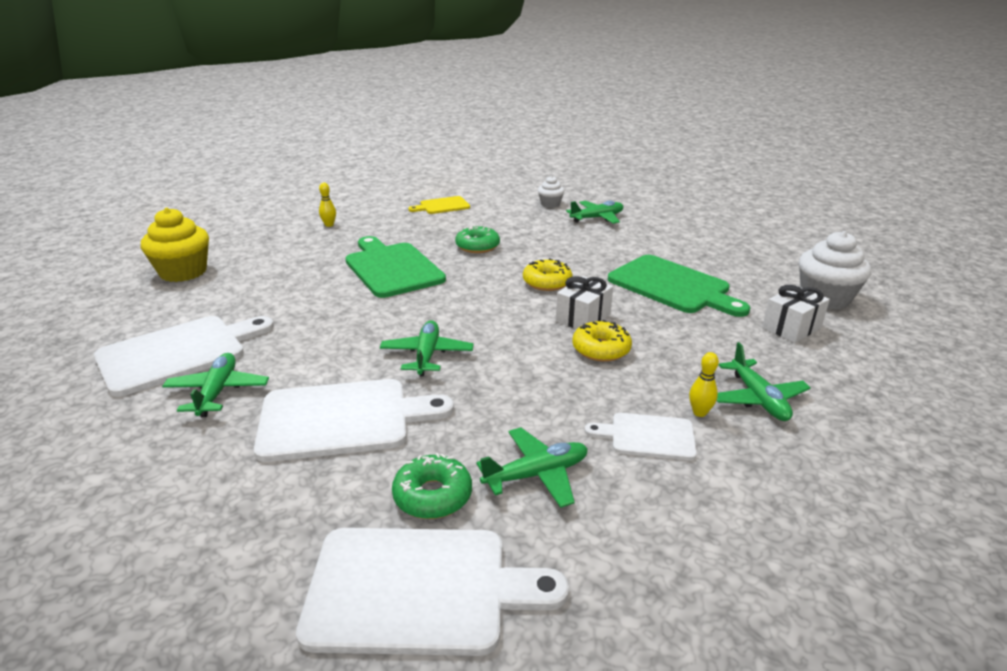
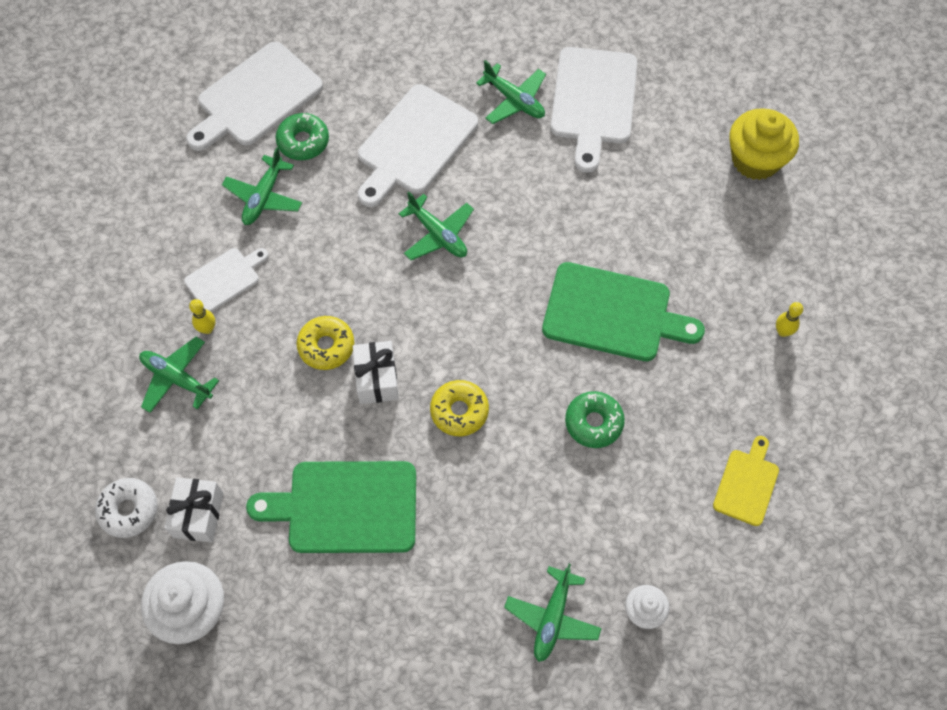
camera: 135 degrees right, 35 degrees up
(855, 354) = (129, 510): none -> white donut

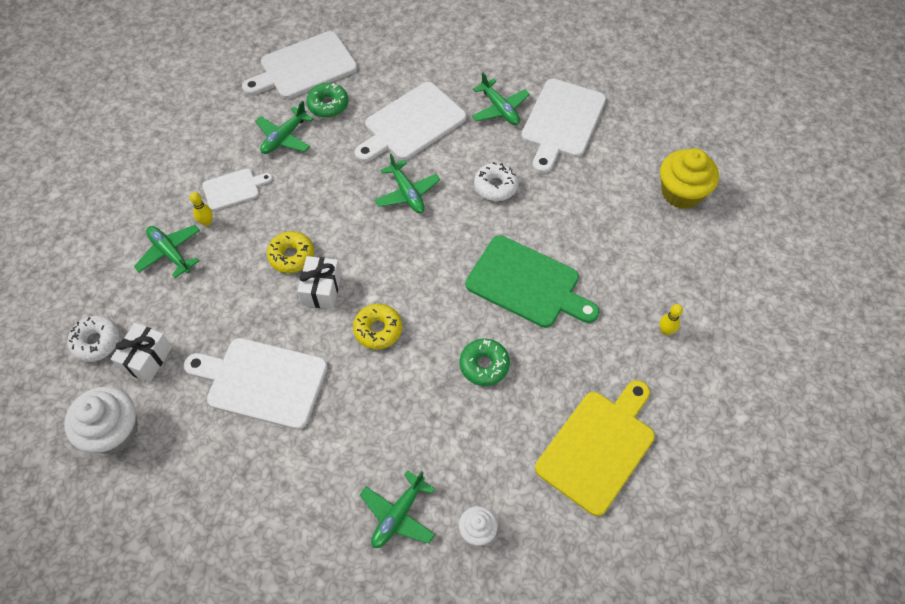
camera: 15 degrees right, 5 degrees down
(345, 507) = (262, 382): green cutting board -> white cutting board
(540, 201) = (495, 186): none -> white donut
(747, 484) = (598, 447): yellow cutting board -> yellow cutting board, size x1.82

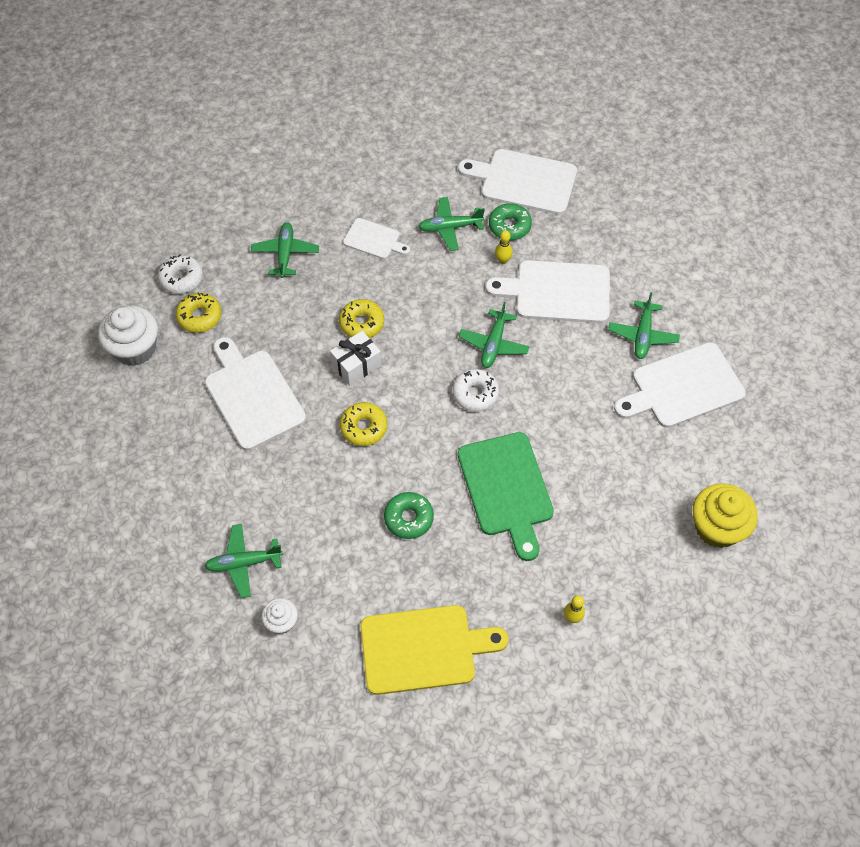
camera: 45 degrees right, 0 degrees up
(147, 359) = (199, 317): white gift -> yellow donut
(207, 222) = (331, 250): yellow bowling pin -> yellow bowling pin (502, 260)
(495, 186) = (567, 395): white donut -> white donut (475, 394)

